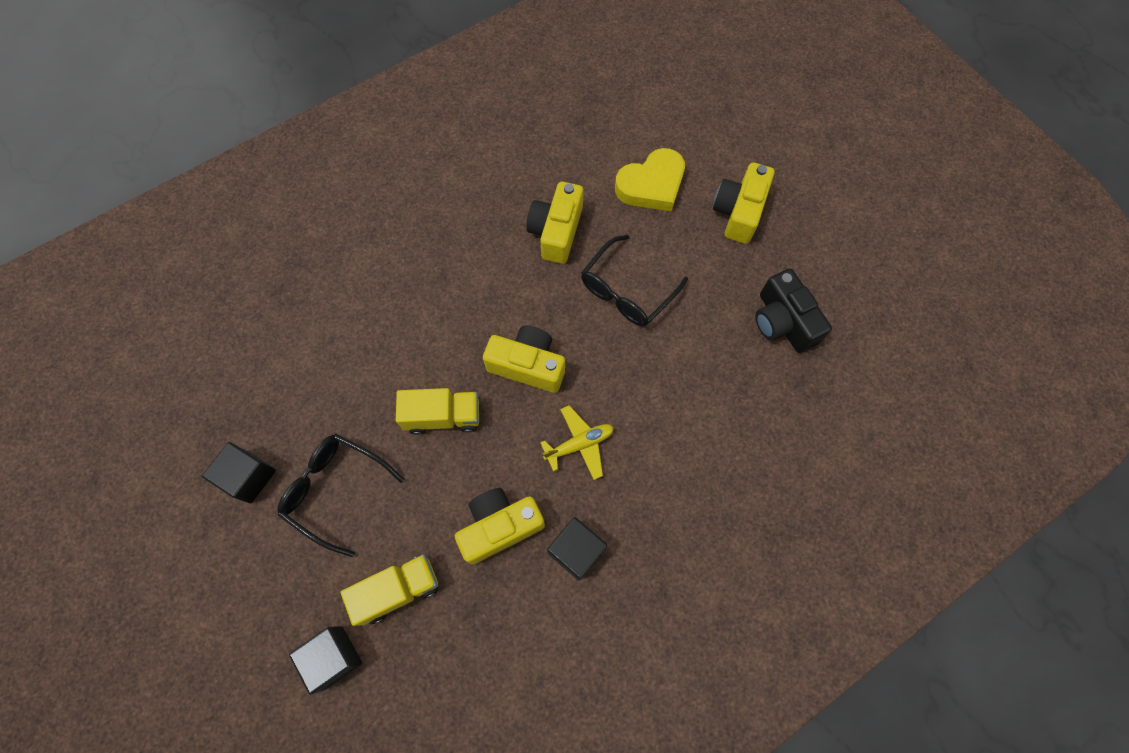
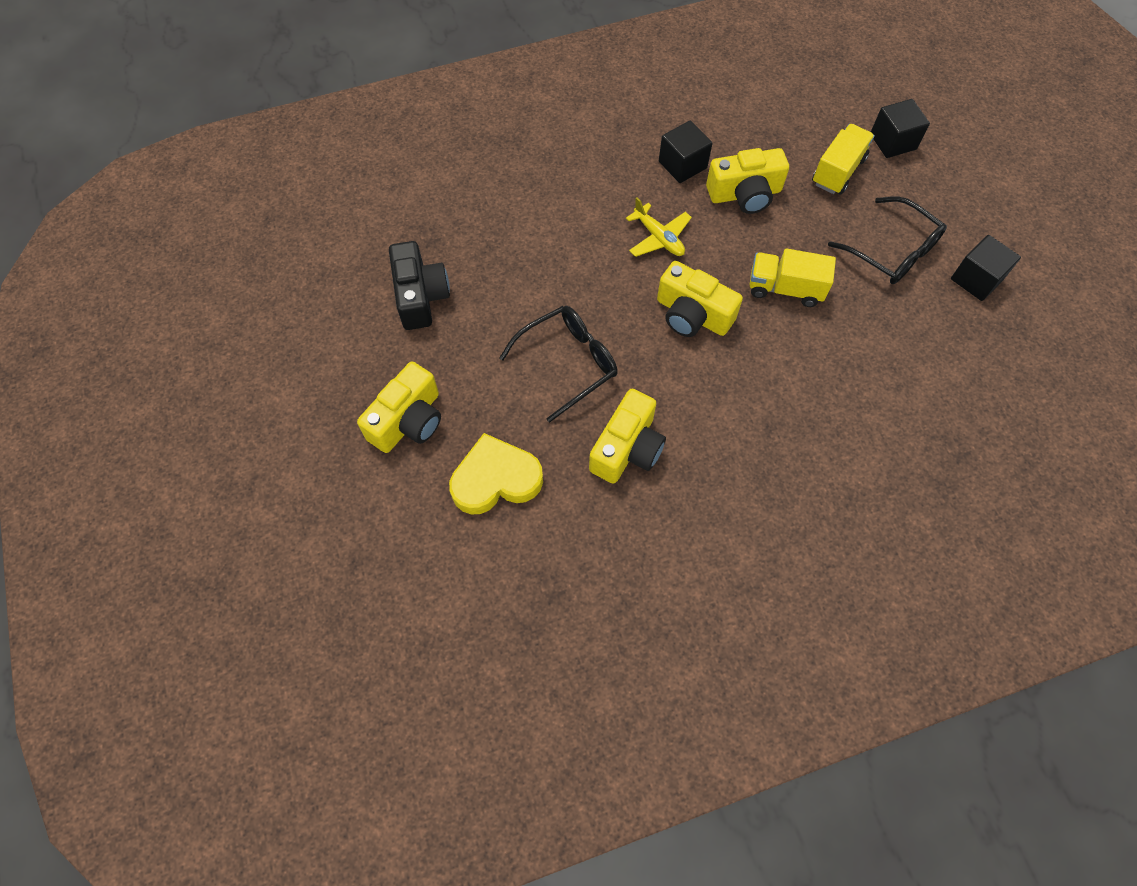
camera: 165 degrees left, 5 degrees down
(398, 590) = (838, 171): yellow truck -> yellow truck turned 135 degrees clockwise
(579, 444) = (658, 238): yellow plane -> yellow plane turned 120 degrees counterclockwise

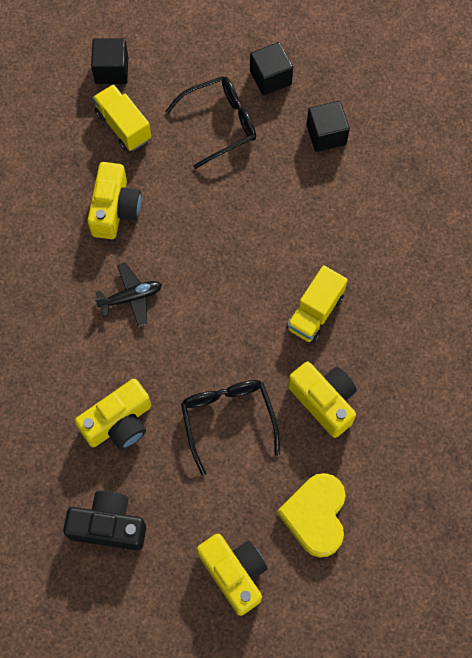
camera: 70 degrees left, 5 degrees up
(658, 238) = (131, 297): yellow plane -> black plane
(682, 165) = (60, 246): black cube -> black cube (326, 135)
(692, 314) = (219, 301): yellow camera -> yellow camera (119, 423)
(785, 288) = (223, 219): yellow truck -> yellow truck (315, 312)

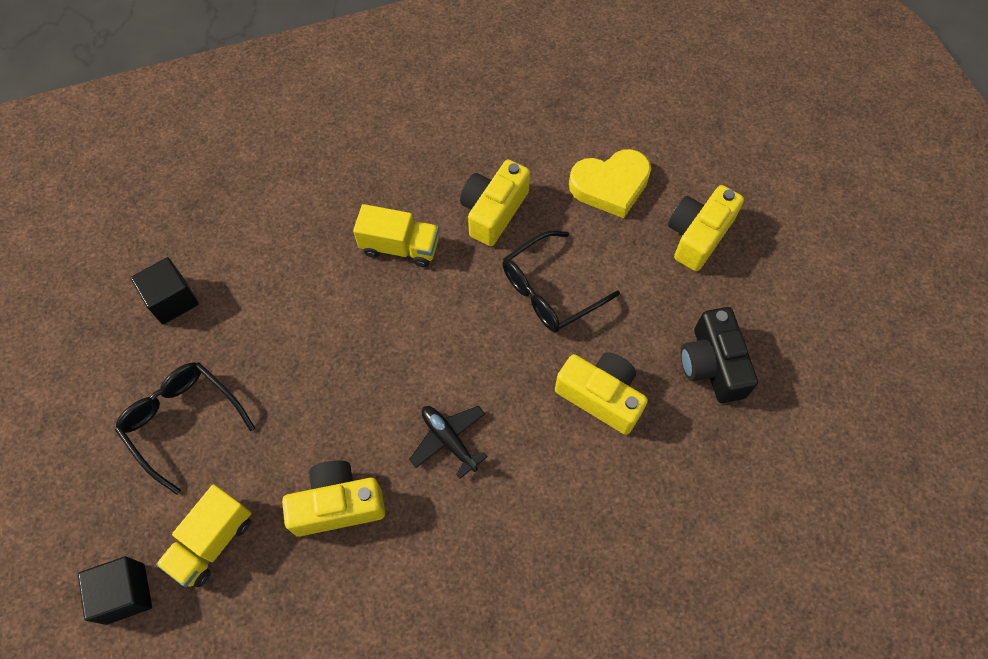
camera: 110 degrees left, 5 degrees down
(270, 78) = (102, 385): black cube -> none

